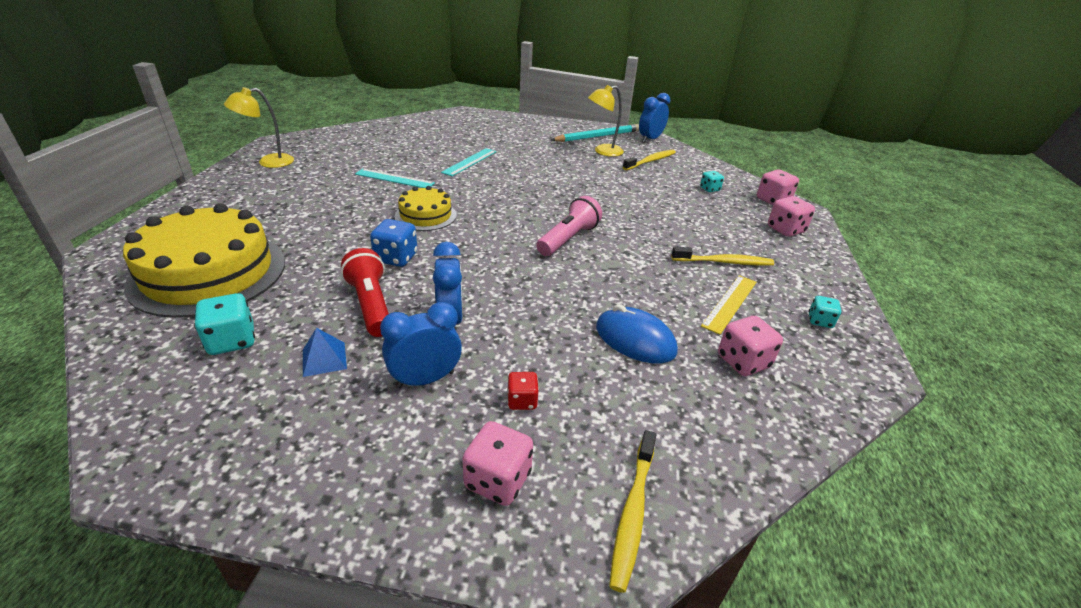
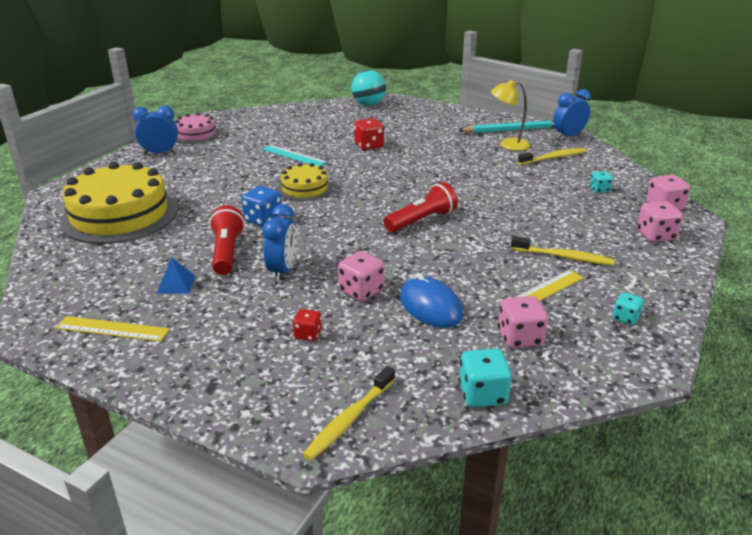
camera: 20 degrees right, 5 degrees down
(232, 341) = (118, 263): turquoise dice -> turquoise dice (482, 394)
(260, 442) = (112, 329): none -> yellow ruler
(268, 162) = (196, 134): yellow lamp -> pink cake
(425, 379) = (242, 309): blue clock -> blue clock (160, 153)
(446, 118) = (368, 104): none -> turquoise ball
(470, 162) = (369, 146): turquoise ruler -> red dice
(498, 480) = (261, 380): pink dice -> pink dice (361, 291)
(568, 239) = (421, 220): pink flashlight -> red flashlight

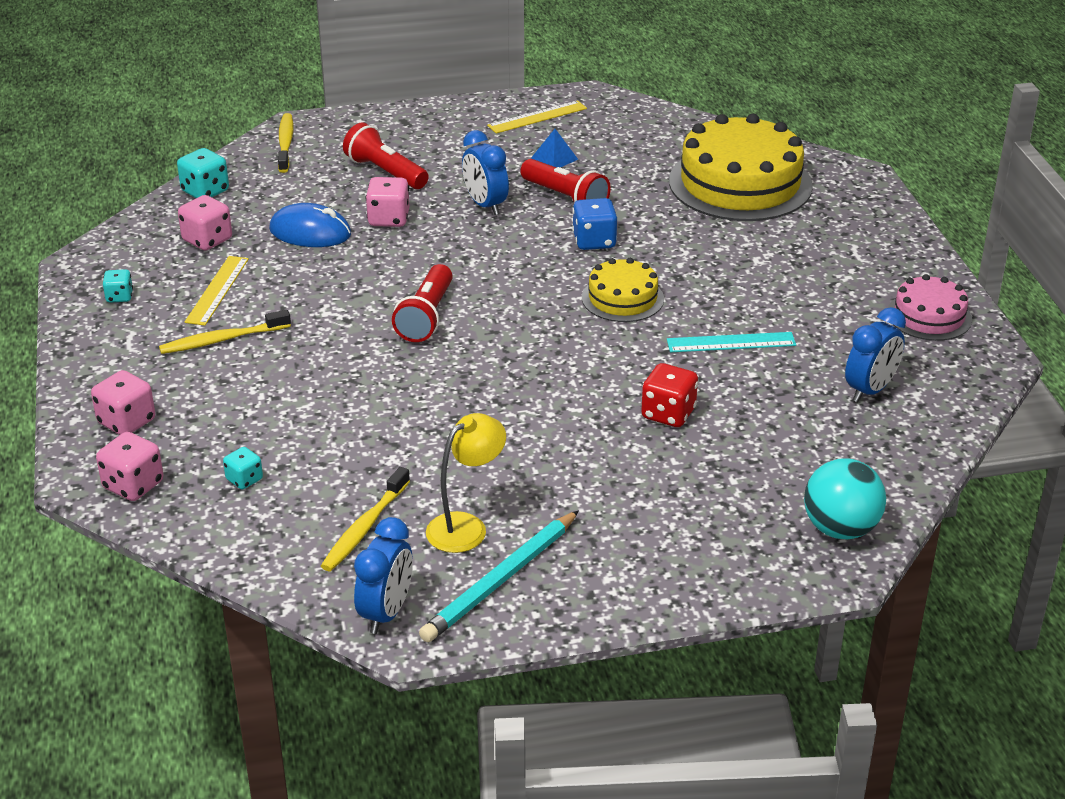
camera: 140 degrees right, 5 degrees up
(160, 153) = (891, 266): blue clock -> blue clock (870, 390)
(308, 334) = (385, 172): red dice -> red flashlight

